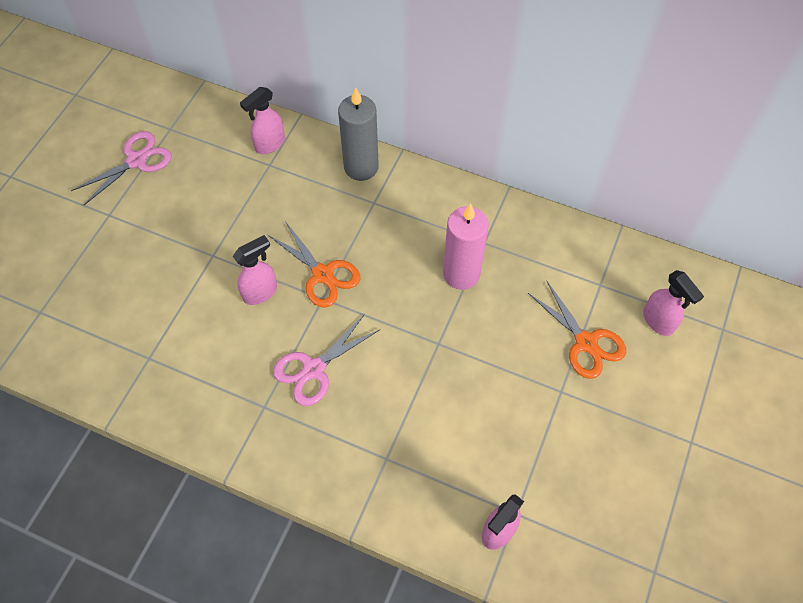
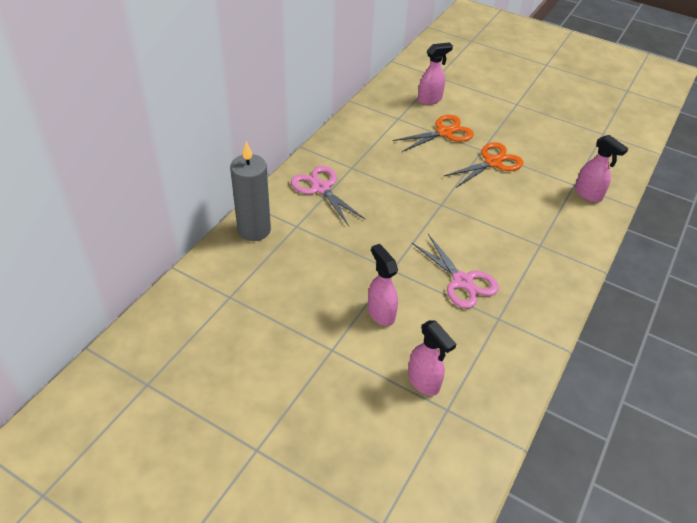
camera: 85 degrees left, 15 degrees down
(136, 160) = (184, 420): pink scissors -> pink scissors (321, 188)
(269, 144) = (203, 294): pink spray bottle -> pink spray bottle (424, 382)
(323, 274) = (367, 267): orange scissors -> orange scissors (492, 162)
(461, 274) = (379, 183): pink candle -> none

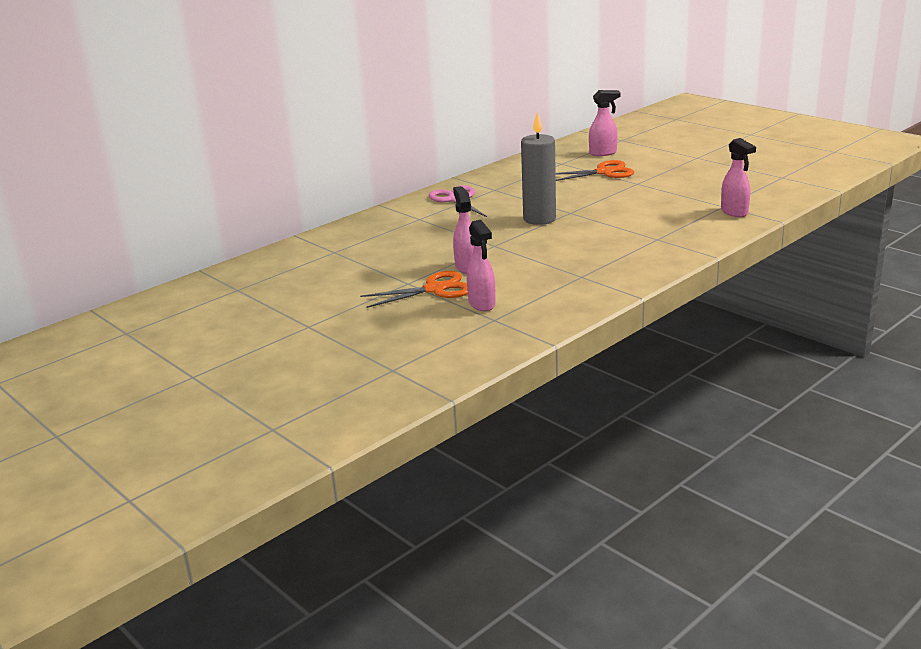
camera: 20 degrees right, 20 degrees down
(254, 230) = (378, 219): grey candle -> grey candle (539, 219)
(462, 281) = (560, 255): pink scissors -> none
(492, 162) = (643, 190): orange scissors -> orange scissors (435, 289)

